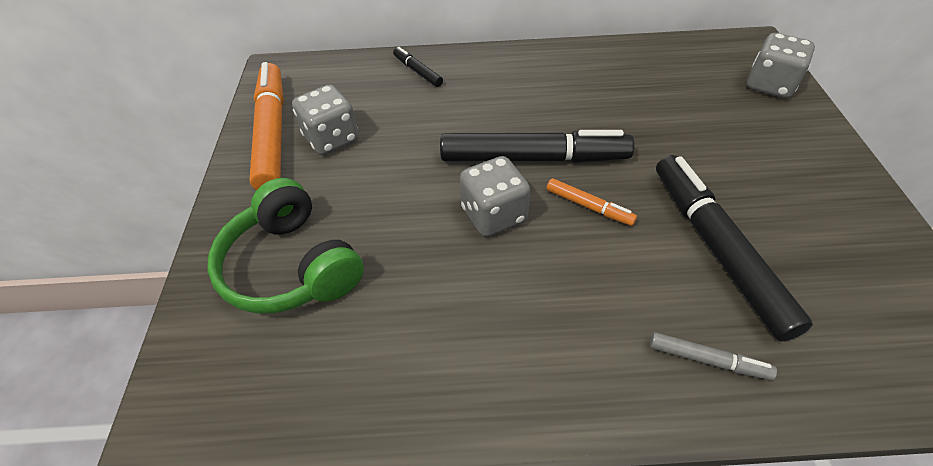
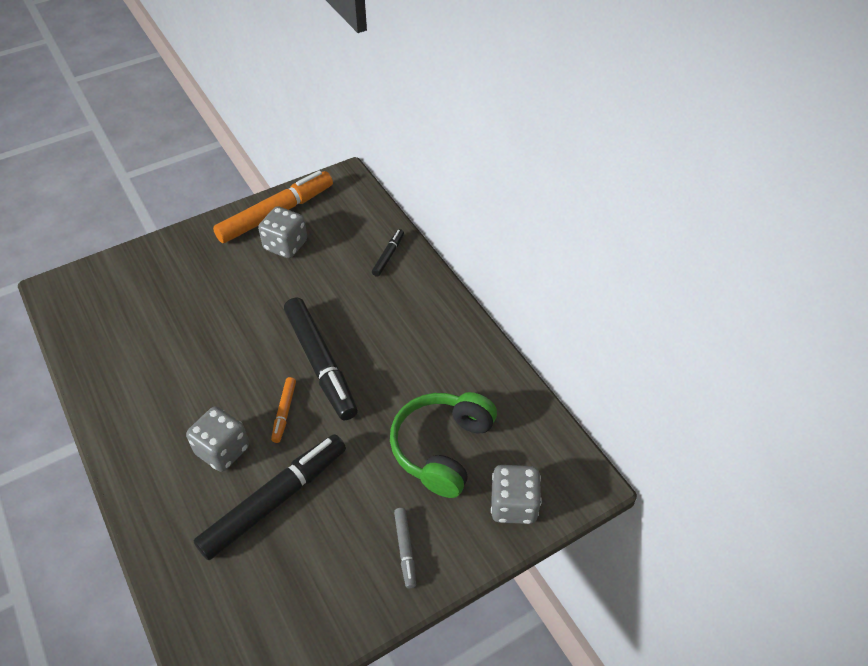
camera: 60 degrees right, 0 degrees up
(292, 266) = (168, 282): green headphones -> green headphones (442, 448)
(493, 215) = (252, 361): grey dice -> grey dice (223, 450)
(707, 360) = (173, 513): grey marker -> grey marker (405, 549)

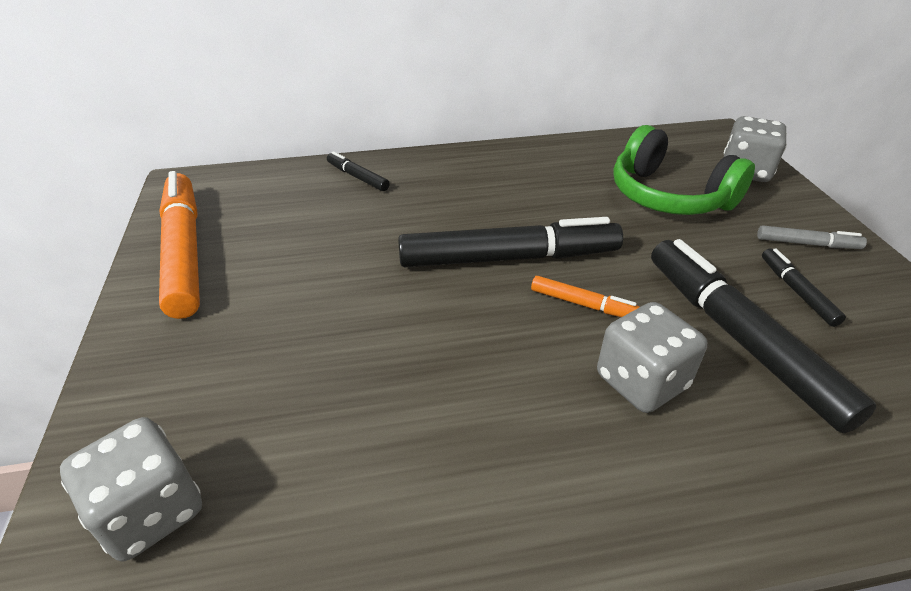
camera: 70 degrees left, 10 degrees down
(285, 245) = (261, 253): grey dice -> grey dice (150, 511)
(337, 538) = (797, 291): none -> black marker

